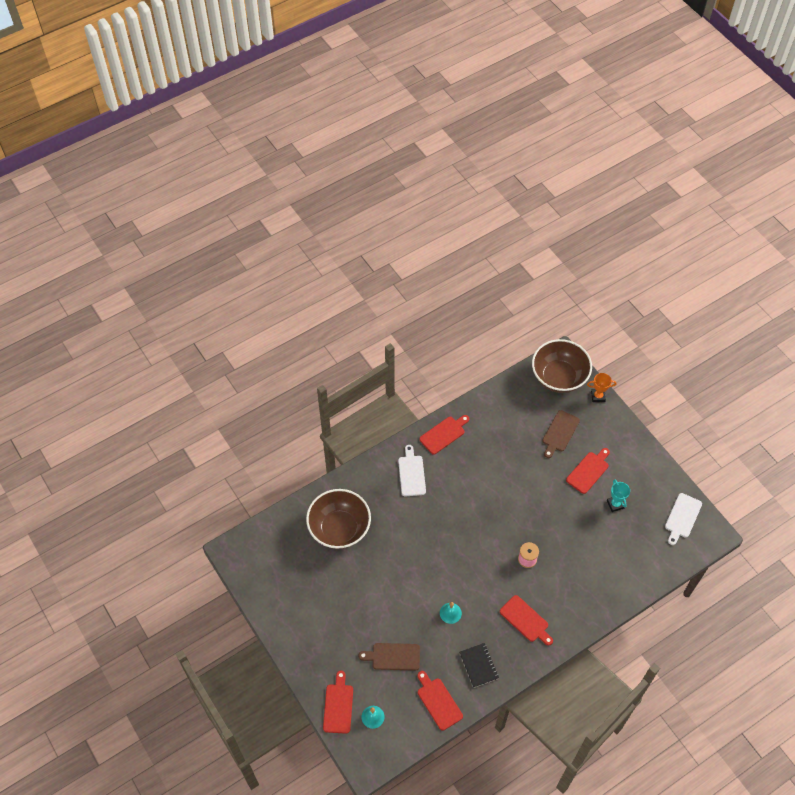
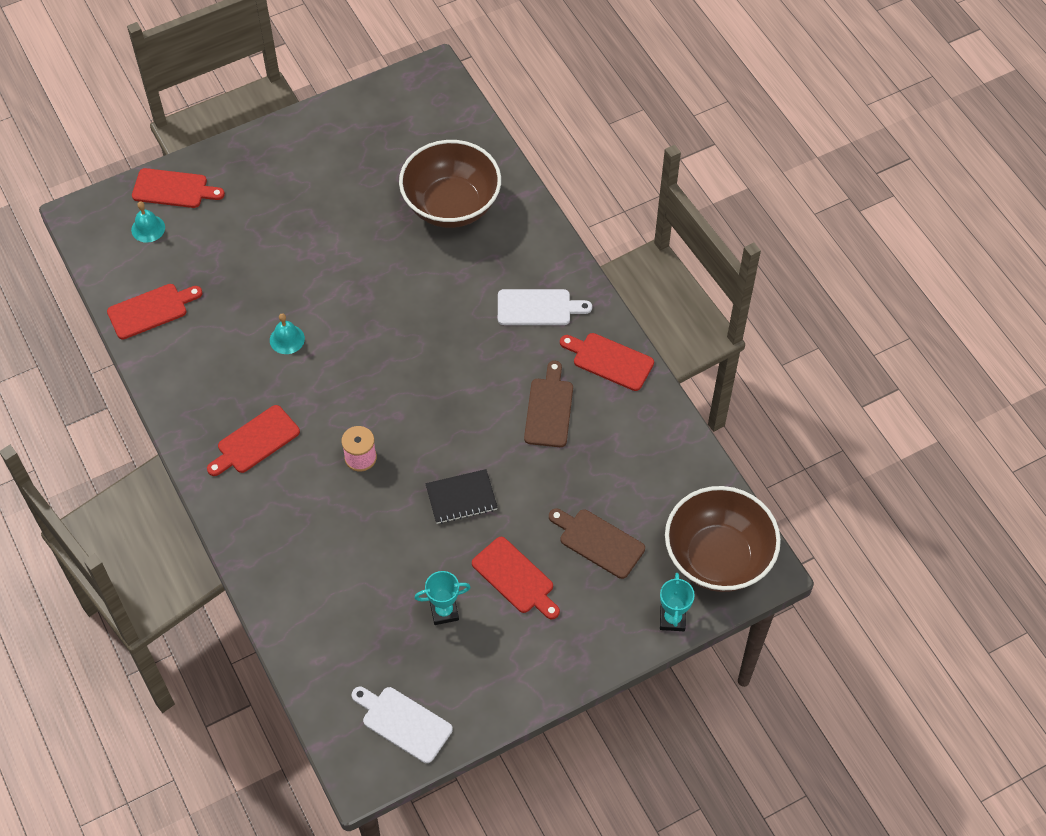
camera: 95 degrees right, 0 degrees up
(393, 656) = (232, 259): brown cutting board -> brown cutting board (549, 409)
(444, 434) = (609, 360): red cutting board -> red cutting board turned 150 degrees clockwise
(478, 665) = (194, 368): black notebook -> black notebook (461, 498)
(598, 396) = (672, 619): orange trophy -> turquoise trophy

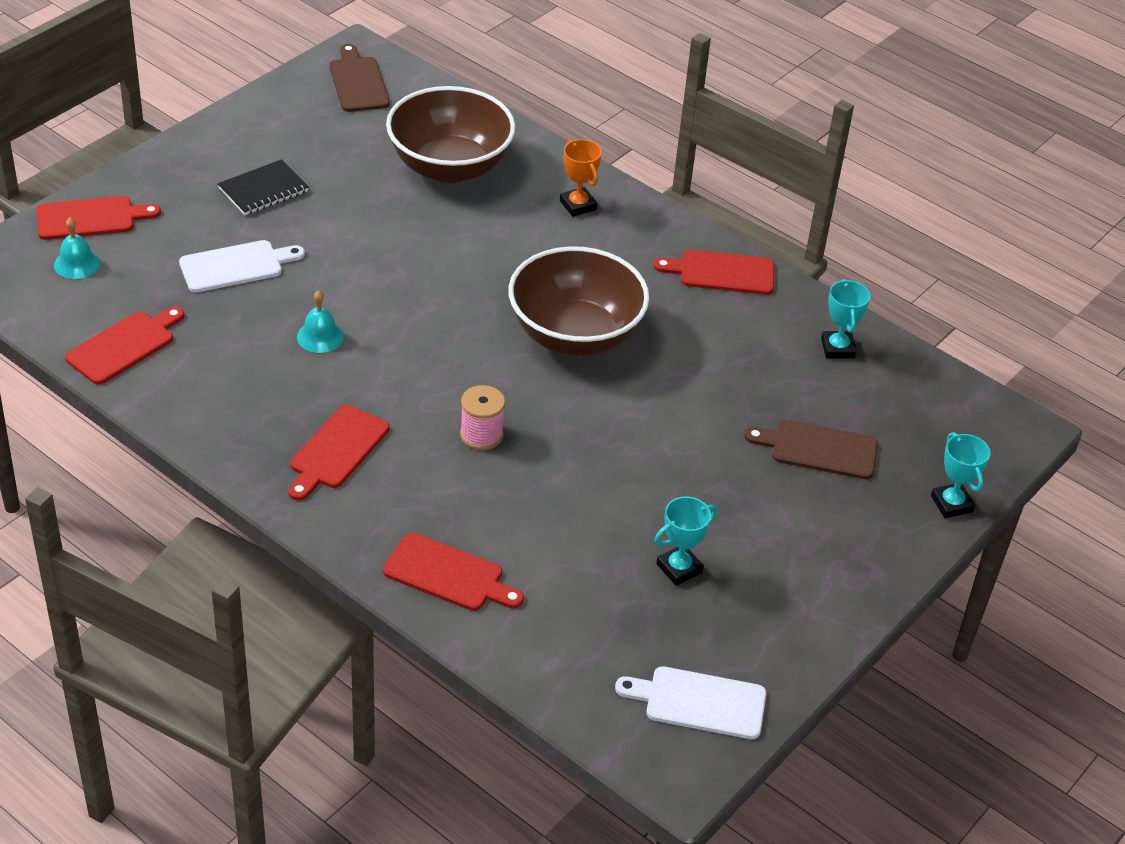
camera: 25 degrees left, 15 degrees down
(461, 498) = (630, 446): black notebook -> black notebook (263, 190)
(515, 578) = (744, 511): red cutting board -> red cutting board (448, 575)
(531, 267) = (578, 205): none -> orange trophy
(538, 308) = (609, 241): white cutting board -> white cutting board (236, 266)
(549, 409) = (681, 334): brown cutting board -> brown cutting board (358, 82)
(662, 455) = (837, 348): none -> turquoise trophy
(717, 557) = (962, 430): brown bowl -> brown bowl (575, 335)

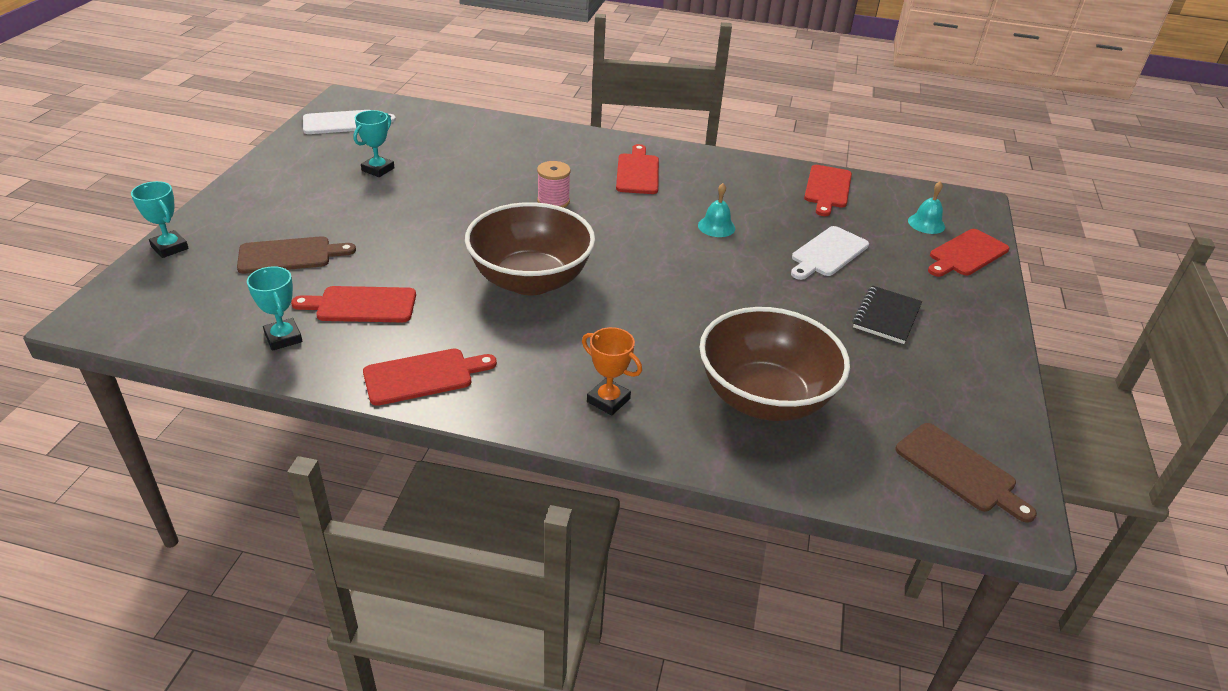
camera: 155 degrees right, 5 degrees down
(448, 575) = (520, 138): red cutting board -> red cutting board (361, 305)

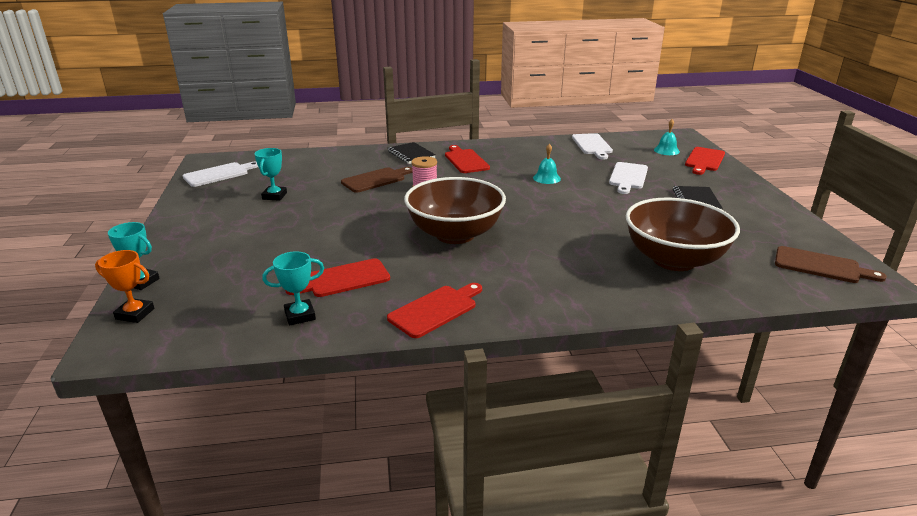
camera: 20 degrees left, 10 degrees down
(283, 338) = (300, 315): turquoise trophy -> turquoise trophy turned 60 degrees counterclockwise
(290, 255) = (254, 263): brown cutting board -> brown cutting board (376, 180)
(578, 146) = (411, 154): none -> black notebook
(608, 400) = (579, 288): orange trophy -> orange trophy (135, 314)
(827, 189) = (592, 145): red cutting board -> white cutting board

